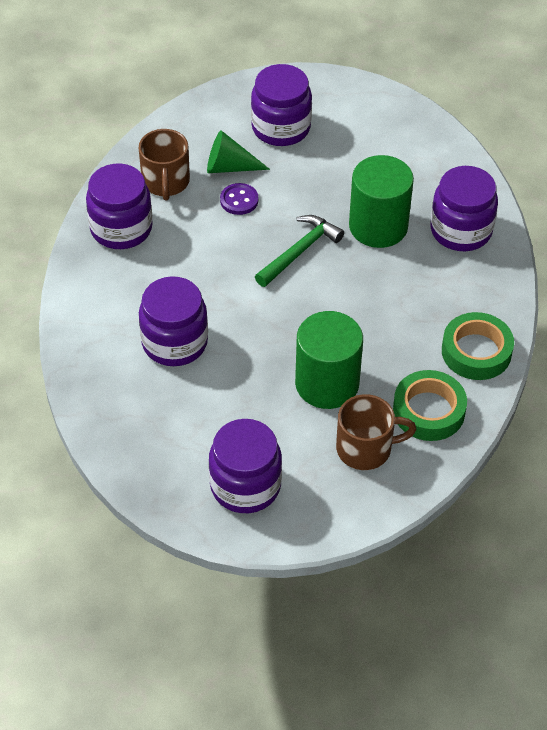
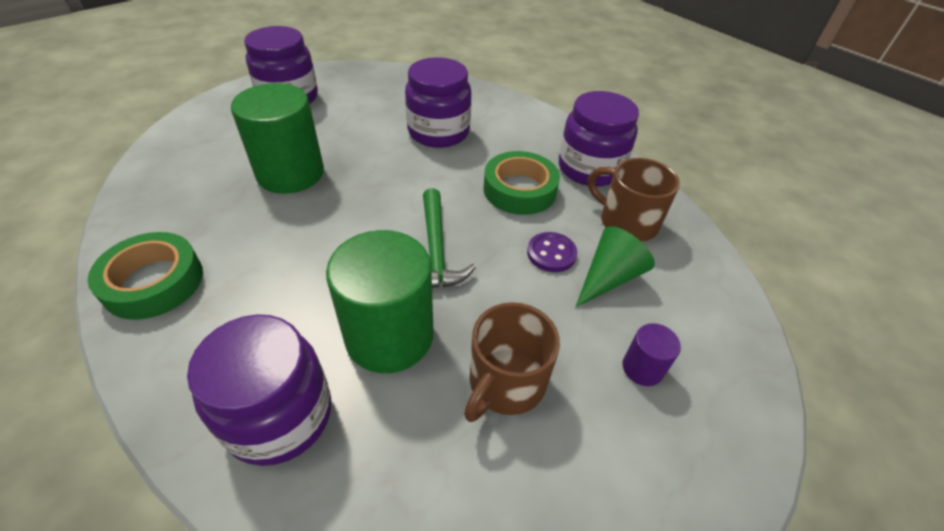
camera: 130 degrees right, 5 degrees down
(281, 127) = (642, 368): purple jar -> purple cylinder
(366, 448) = (214, 155): brown mug -> brown mug (505, 383)
(428, 411) = (174, 206): green tape -> green tape (519, 190)

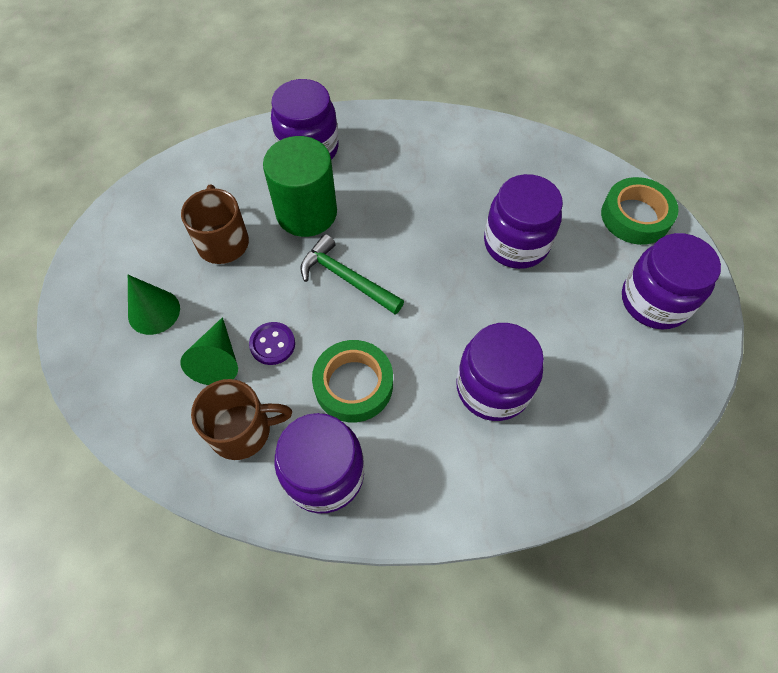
camera: 135 degrees right, 15 degrees up
(153, 282) = (454, 136): green tape -> green tape (635, 216)
(290, 173) = (516, 243): green cylinder -> purple jar
(642, 368) = (154, 311): purple cylinder -> green cone

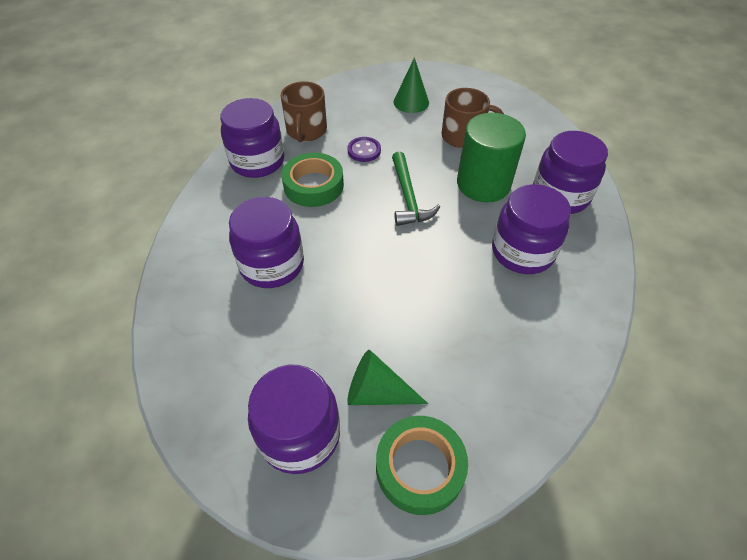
camera: 105 degrees right, 10 degrees down
(217, 360) = (362, 125): green cone -> green cone (377, 392)
(346, 278) = (408, 197): green hammer -> green hammer turned 120 degrees clockwise
(516, 243) = (412, 326): purple jar -> purple jar (522, 252)

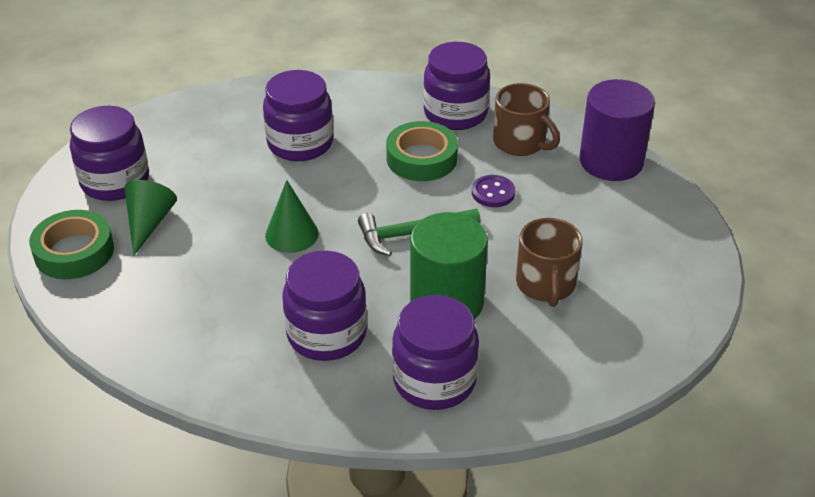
camera: 85 degrees right, 10 degrees down
(306, 131) = (521, 143): brown mug -> brown mug turned 135 degrees counterclockwise
(338, 93) = (611, 161): none -> purple cylinder
(411, 102) = (613, 231): green cone -> green cone (291, 234)

